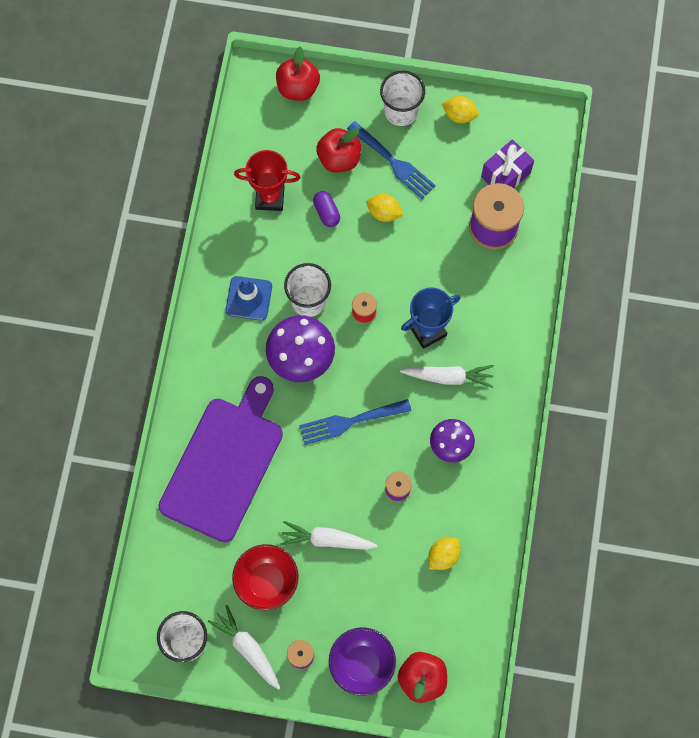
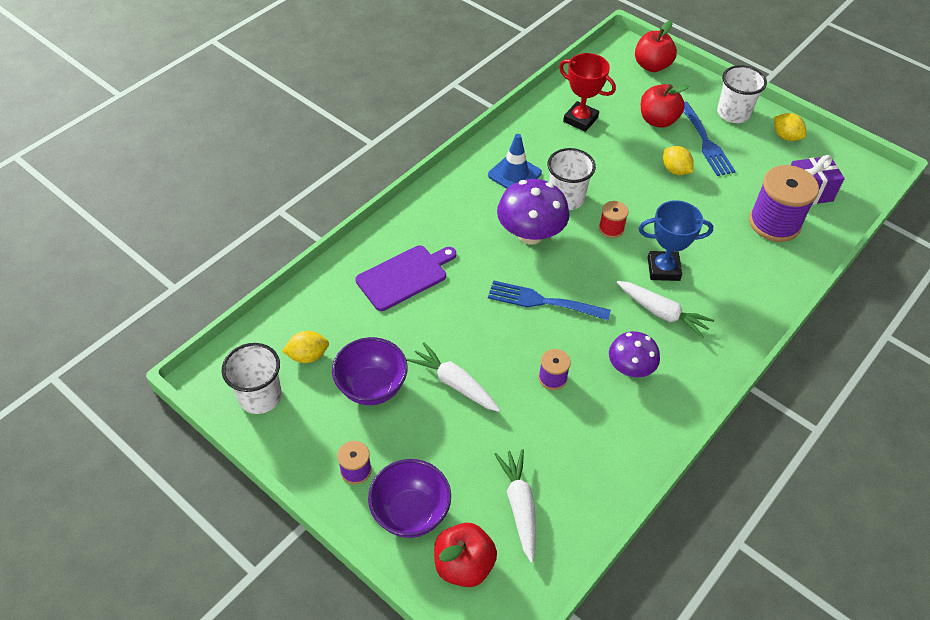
camera: 30 degrees right, 20 degrees down
(224, 464) = (404, 276): purple cutting board -> purple cutting board, size x0.59
(248, 649) = (310, 434): white carrot -> white carrot (520, 506)
(267, 582) = (372, 387): red bowl -> purple bowl
(326, 212) = (623, 149): purple capsule -> none
(443, 556) = (562, 460): yellow lemon -> yellow lemon (308, 356)

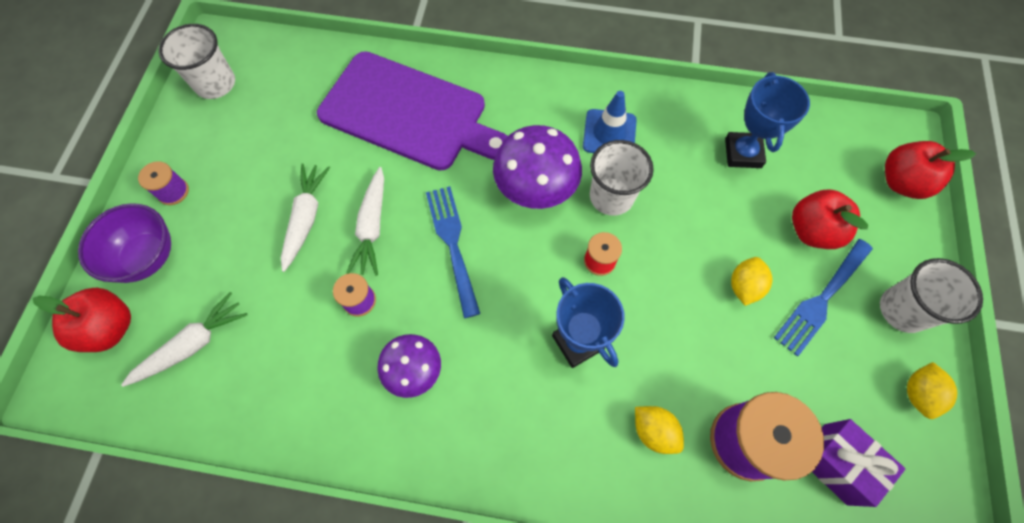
camera: 60 degrees right, 15 degrees up
(308, 356) = (275, 92): yellow lemon -> yellow lemon (654, 431)
(372, 387) = (266, 156): purple bowl -> none
(404, 276) = (409, 113): purple cutting board -> purple cutting board, size x1.70
(580, 120) = (742, 153): red trophy -> blue trophy
(661, 313) = (511, 369): white carrot -> white carrot (372, 226)

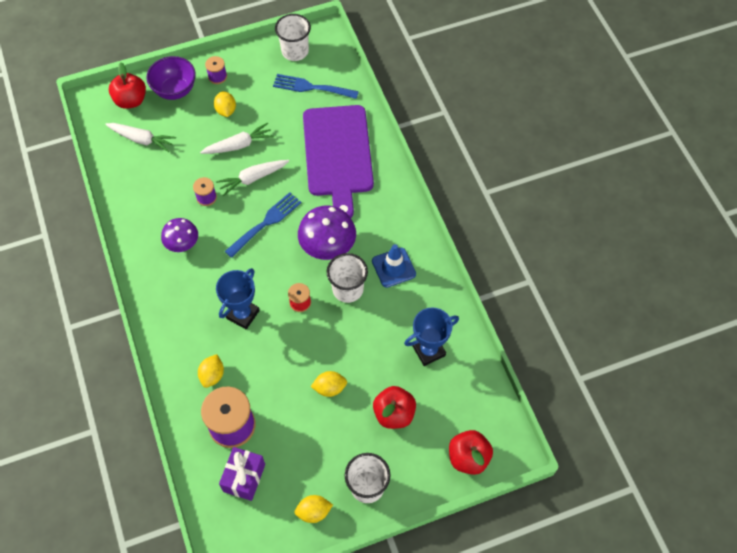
camera: 60 degrees right, 5 degrees down
(237, 207) = (226, 110): none -> yellow lemon
(821, 299) = (346, 436): blue fork -> blue fork (311, 87)

